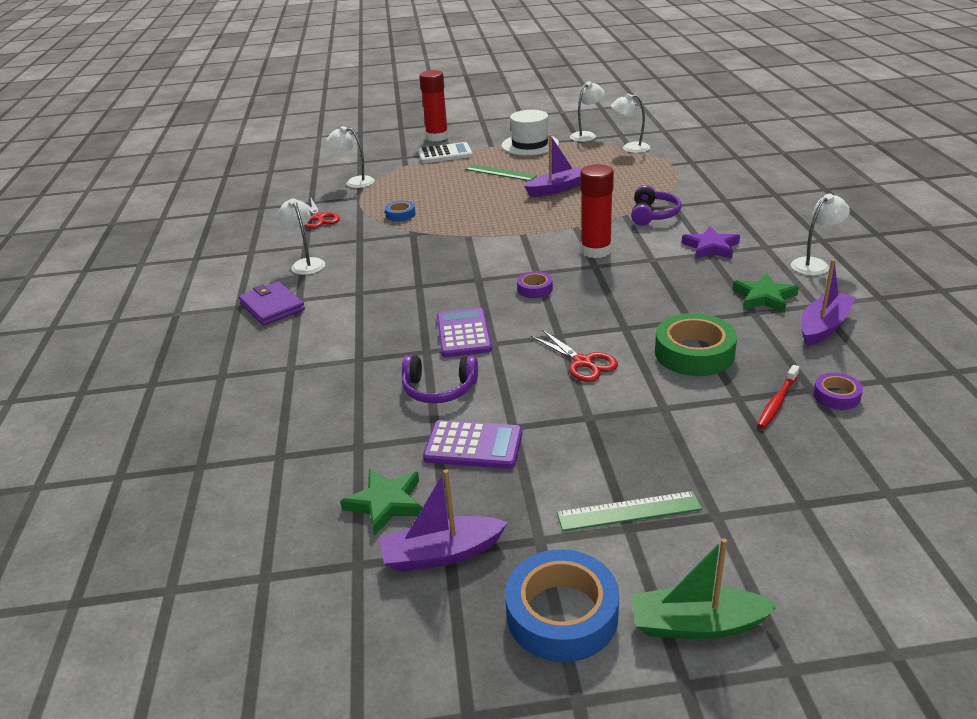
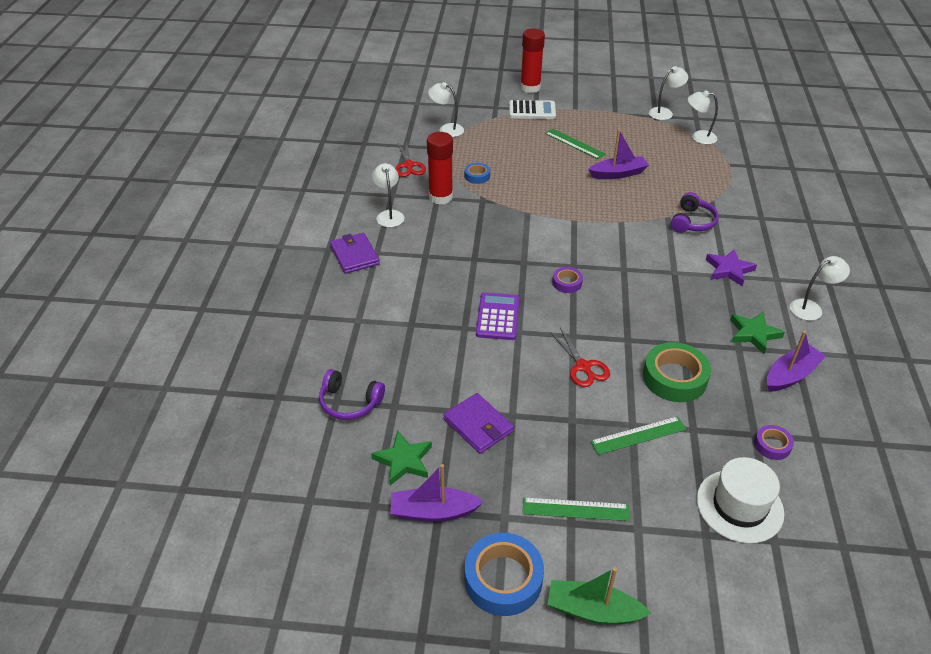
camera: 10 degrees right, 10 degrees up
(439, 389) = (465, 367): purple headphones -> purple headphones (349, 402)
(473, 446) = (478, 425): purple calculator -> purple wallet
(530, 145) = (610, 114): white hat -> white hat (739, 506)
(596, 251) = (629, 252): red glue stick -> red glue stick (440, 197)
(675, 417) = (638, 435): none -> green ruler
(777, 402) = (723, 440): red toothbrush -> none

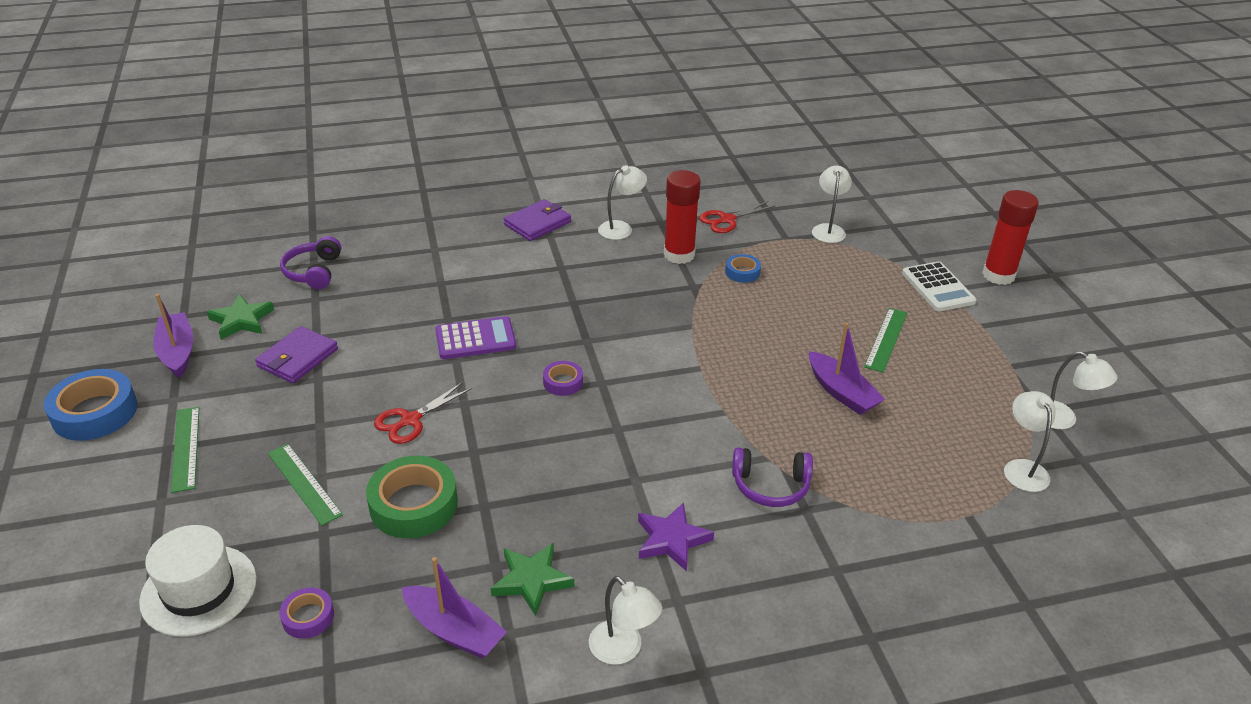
camera: 70 degrees right, 5 degrees down
(593, 610) = (53, 481): green boat -> none

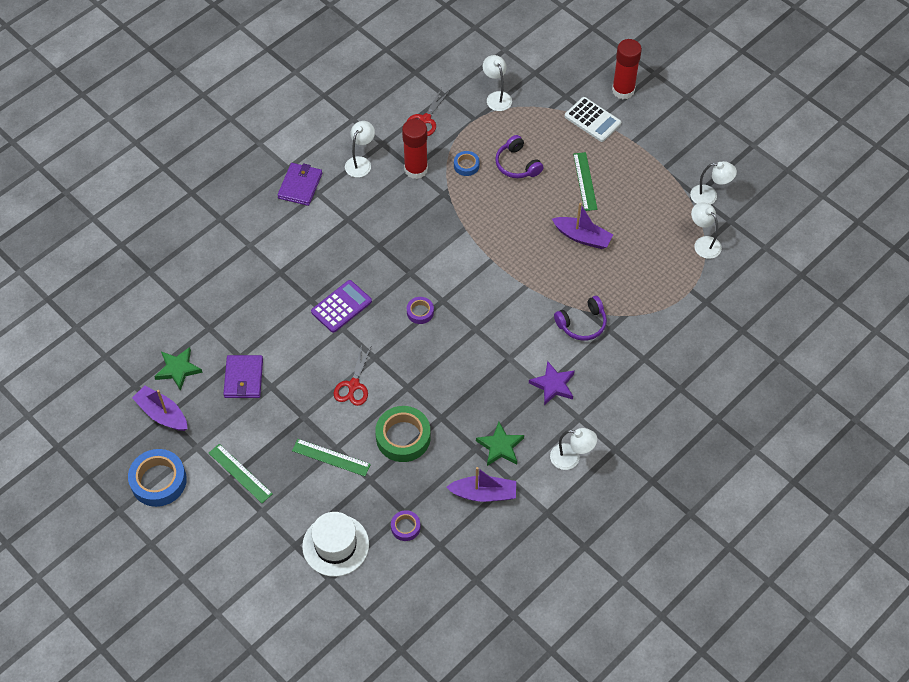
camera: 30 degrees left, 20 degrees up
(314, 272) = (186, 306): purple headphones -> purple headphones (517, 164)

